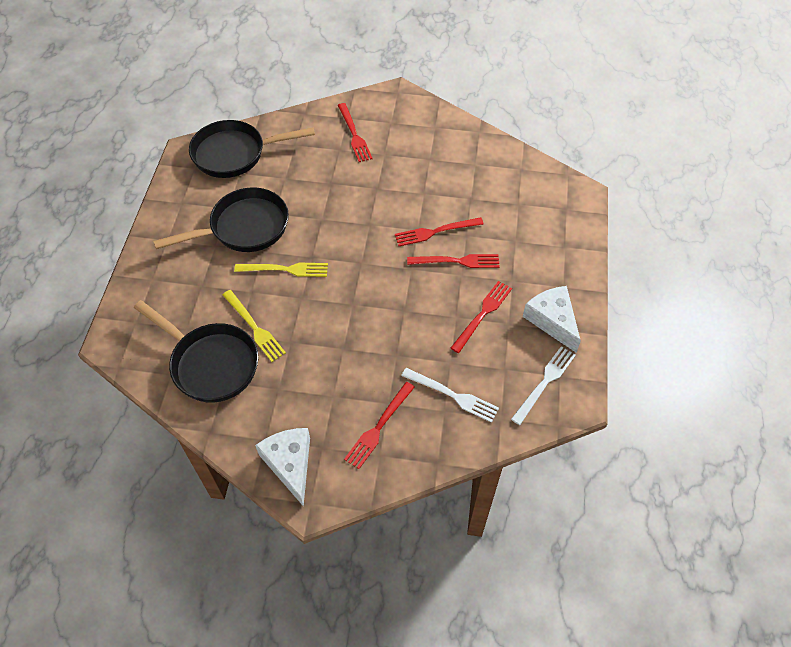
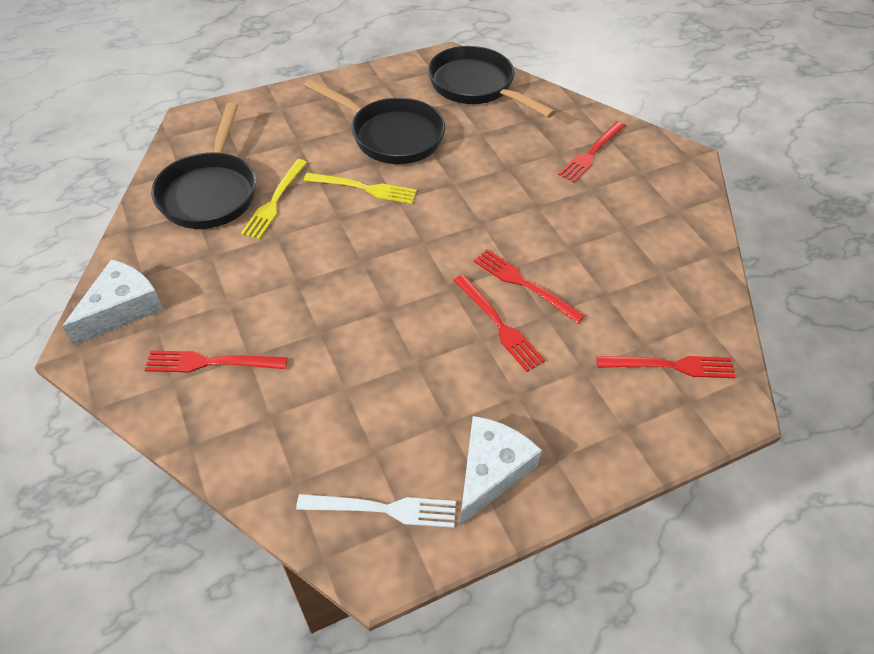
camera: 55 degrees right, 5 degrees down
(285, 269) = (364, 188): yellow fork -> yellow fork turned 45 degrees counterclockwise
(453, 395) = (298, 414): white fork -> none
(482, 314) = (440, 388): red fork -> red fork (671, 366)

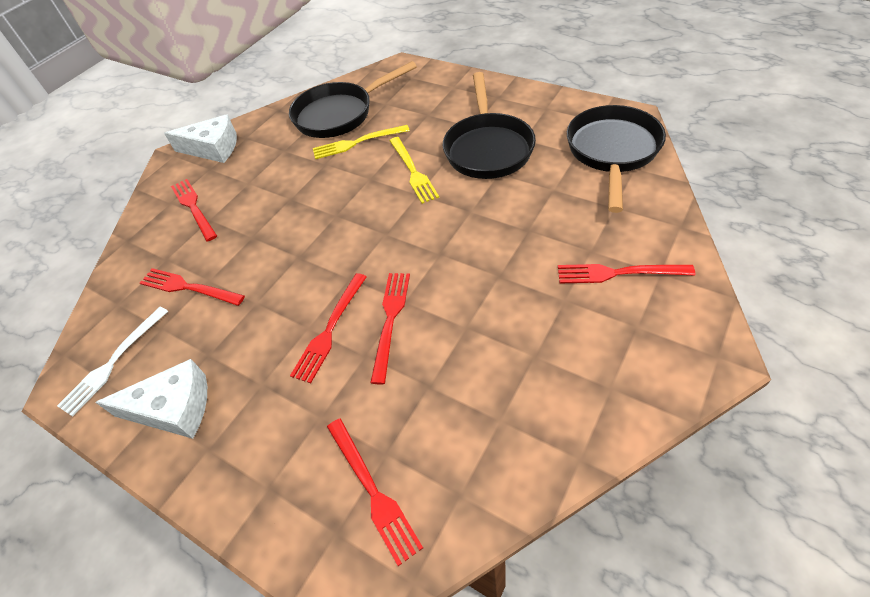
camera: 65 degrees right, 0 degrees up
(338, 409) = (188, 287): none -> red fork
(383, 509) = (113, 362): white fork -> white fork turned 60 degrees clockwise

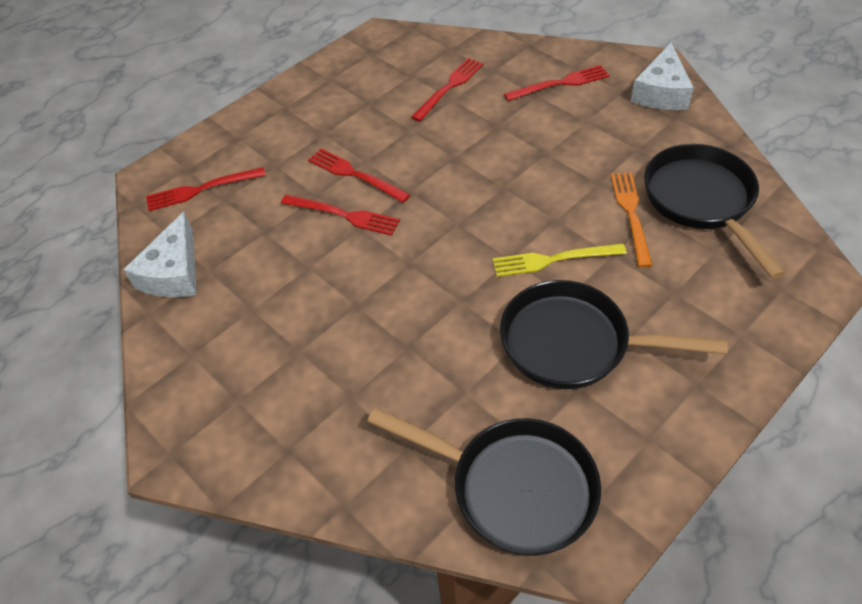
camera: 100 degrees right, 0 degrees up
(113, 362) = (388, 54): white fork -> none
(173, 408) = (328, 88): white cheese -> white cheese (174, 272)
(357, 143) = (631, 214): yellow fork -> orange fork
(618, 273) = (307, 410): red fork -> none

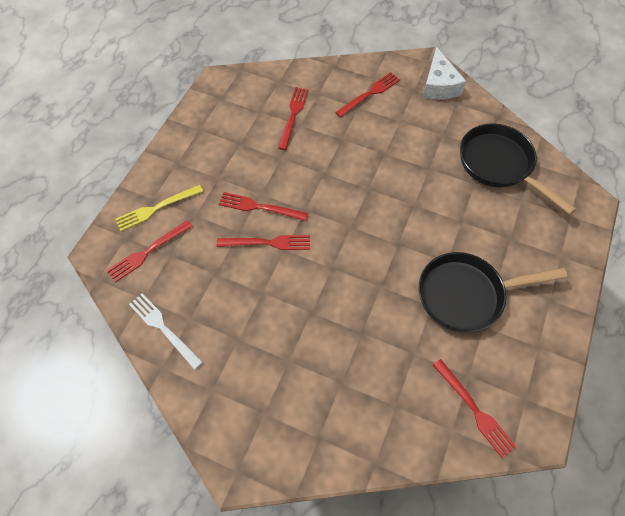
camera: 25 degrees left, 10 degrees up
(174, 272) = (163, 328): white cheese -> white fork
(513, 487) = (474, 410): black pan -> red fork
(553, 260) = (426, 236): yellow fork -> yellow fork (156, 208)
(631, 214) = (460, 187): orange fork -> none

